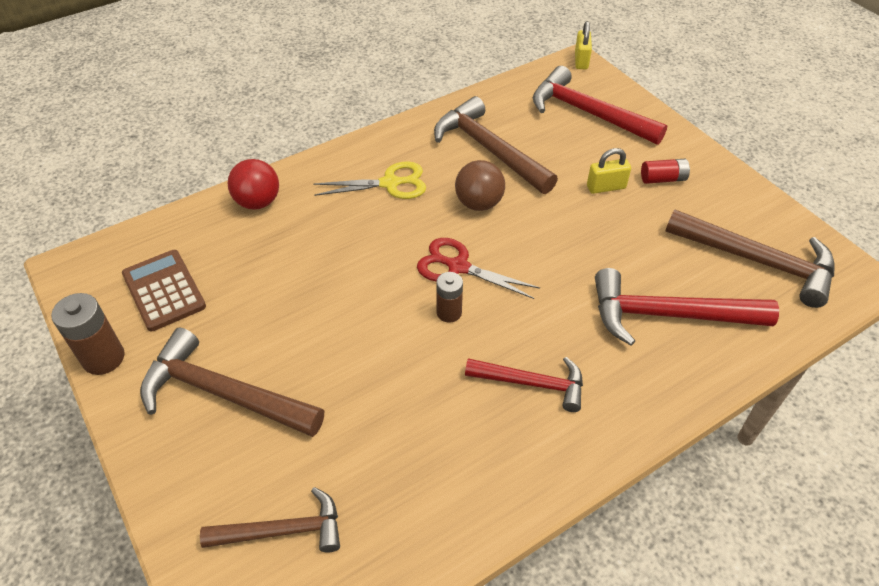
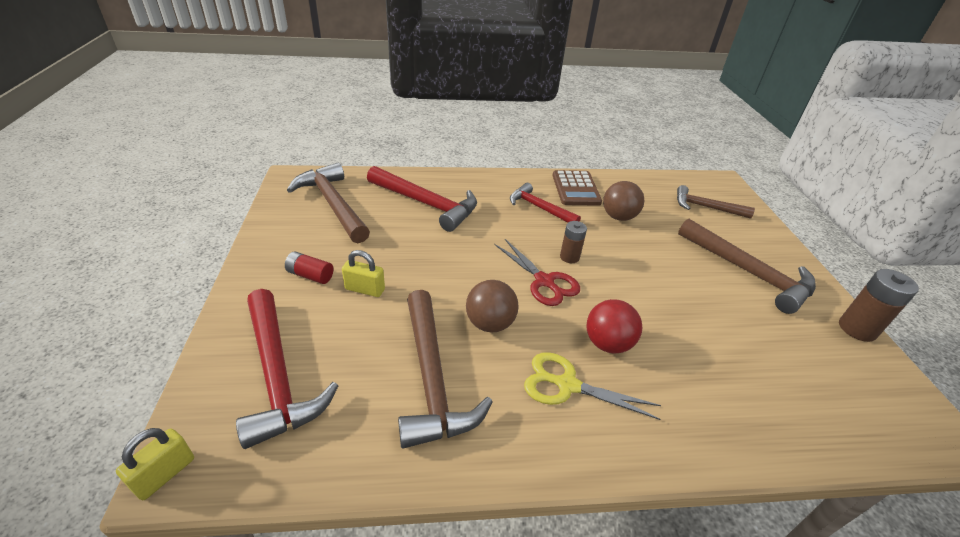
camera: 155 degrees left, 10 degrees down
(164, 290) = (820, 365): brown calculator -> brown calculator (575, 189)
(258, 202) = (730, 429): red ball -> red ball (607, 343)
(417, 423) = (618, 217): none -> brown ball

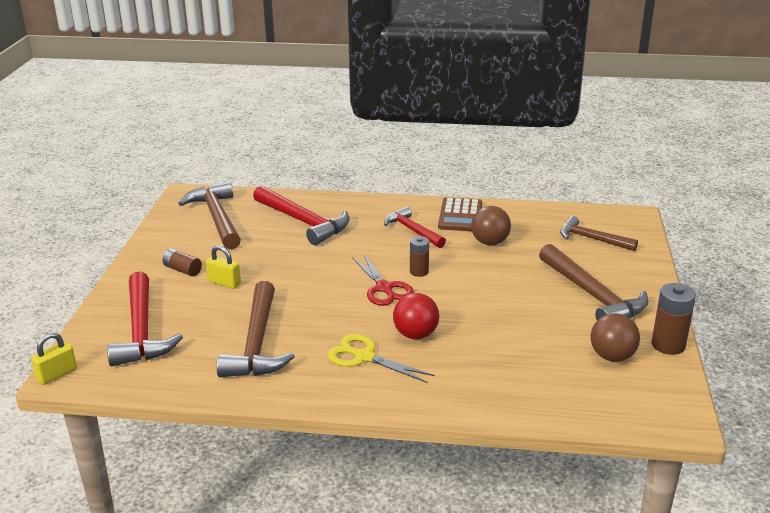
camera: 15 degrees right, 10 degrees down
(310, 275) = (182, 270): red battery -> brown battery
(490, 323) = (320, 313): brown ball -> brown ball (612, 356)

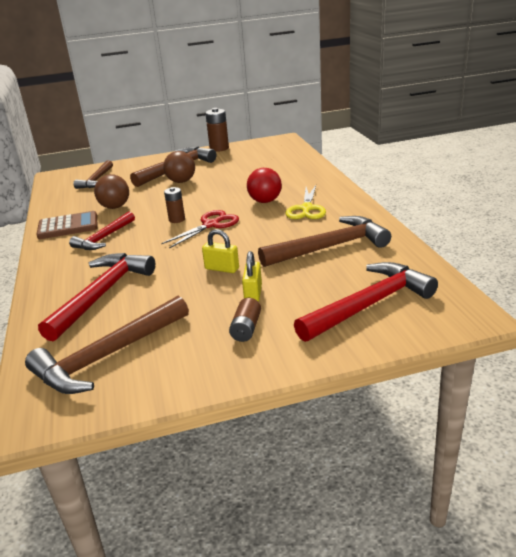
camera: 110 degrees left, 0 degrees up
(57, 374) = (476, 319): yellow padlock -> yellow padlock (222, 268)
(612, 356) = (241, 156): brown ball -> brown ball (181, 181)

